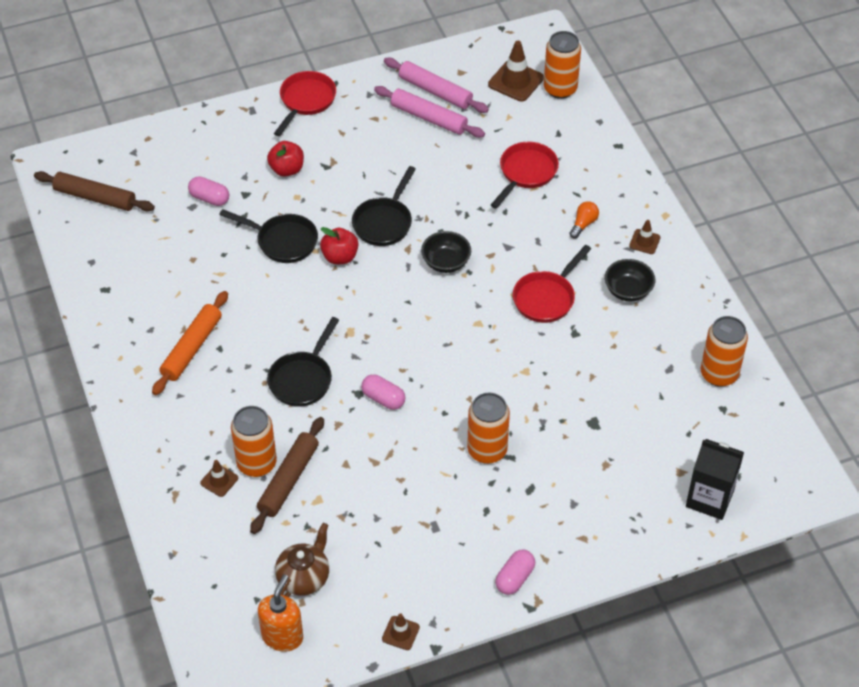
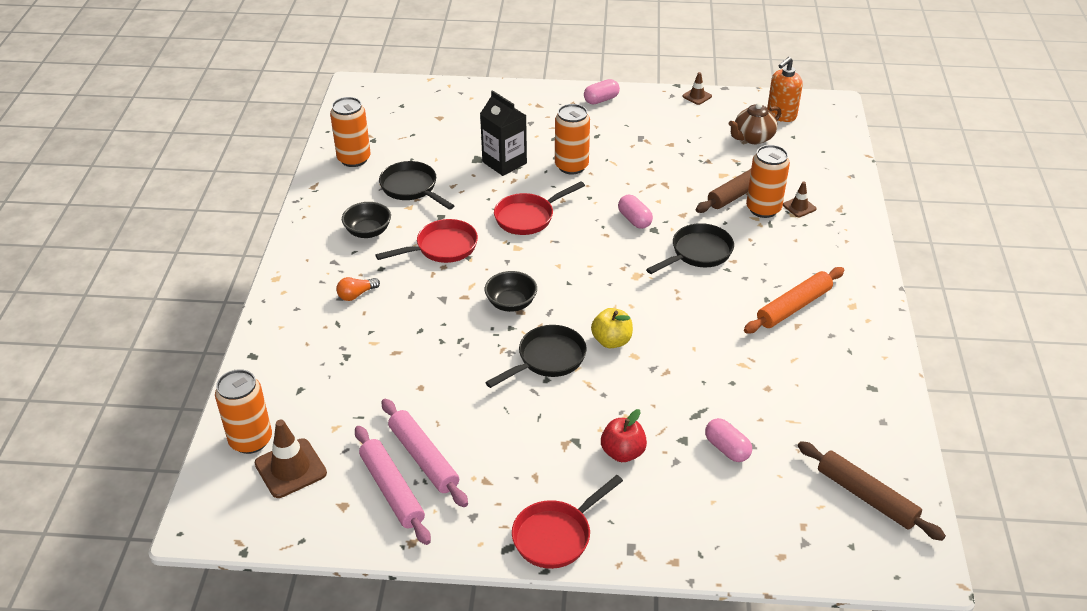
camera: 155 degrees left, 10 degrees down
(283, 241) = (663, 375): black pan -> black pan (411, 188)
(340, 257) = (611, 341): red apple -> yellow apple
(526, 173) = (369, 359): red pan -> red pan (528, 217)
(644, 242) = (316, 263): brown traffic cone -> none
(709, 498) = (433, 100): black carton -> black carton (504, 162)

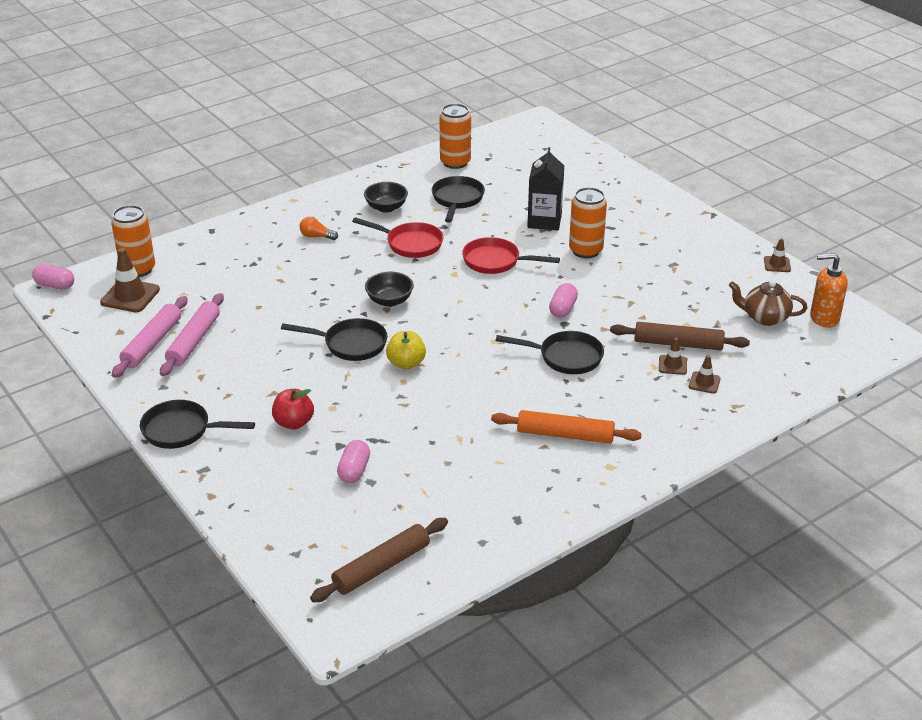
camera: 50 degrees right, 5 degrees down
(556, 535) = (182, 430): red pan -> black pan
(601, 100) = (693, 223): pink capsule -> pink capsule (55, 285)
(763, 209) = (672, 365): orange can -> brown traffic cone
(866, 497) = (381, 567): brown rolling pin -> brown rolling pin turned 45 degrees clockwise

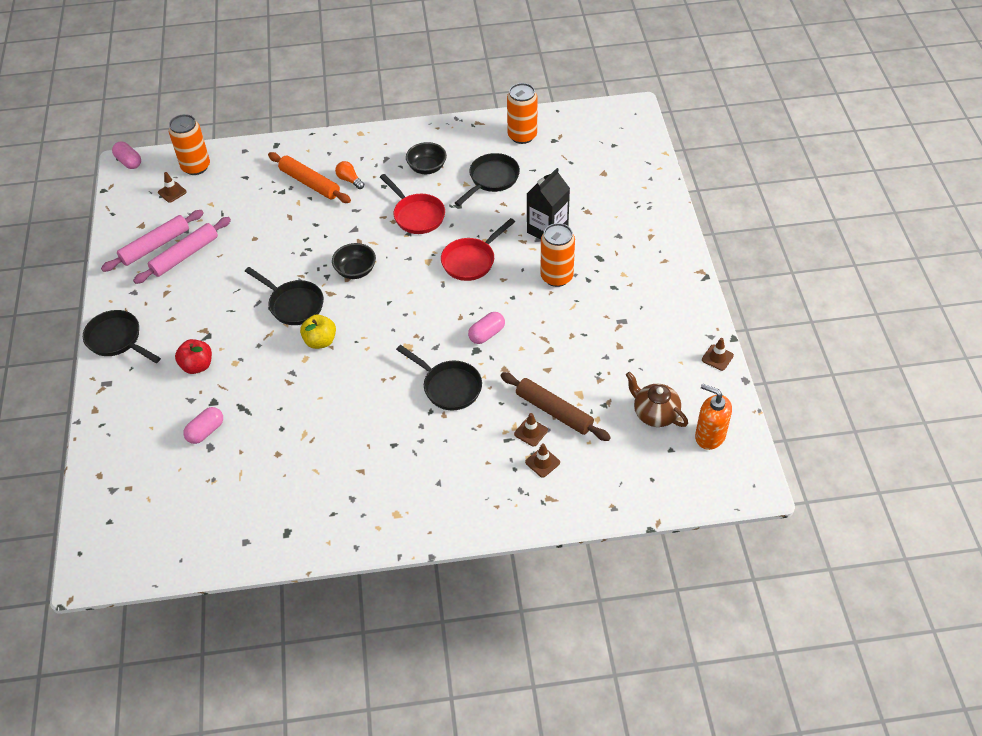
camera: 30 degrees right, 15 degrees up
(130, 296) = (172, 192): brown traffic cone -> brown traffic cone, size x0.56
(381, 567) = (159, 530): brown rolling pin -> none
(496, 261) = (471, 260): red pan -> red pan turned 90 degrees counterclockwise
(565, 435) = (386, 466): orange rolling pin -> orange rolling pin (310, 183)

